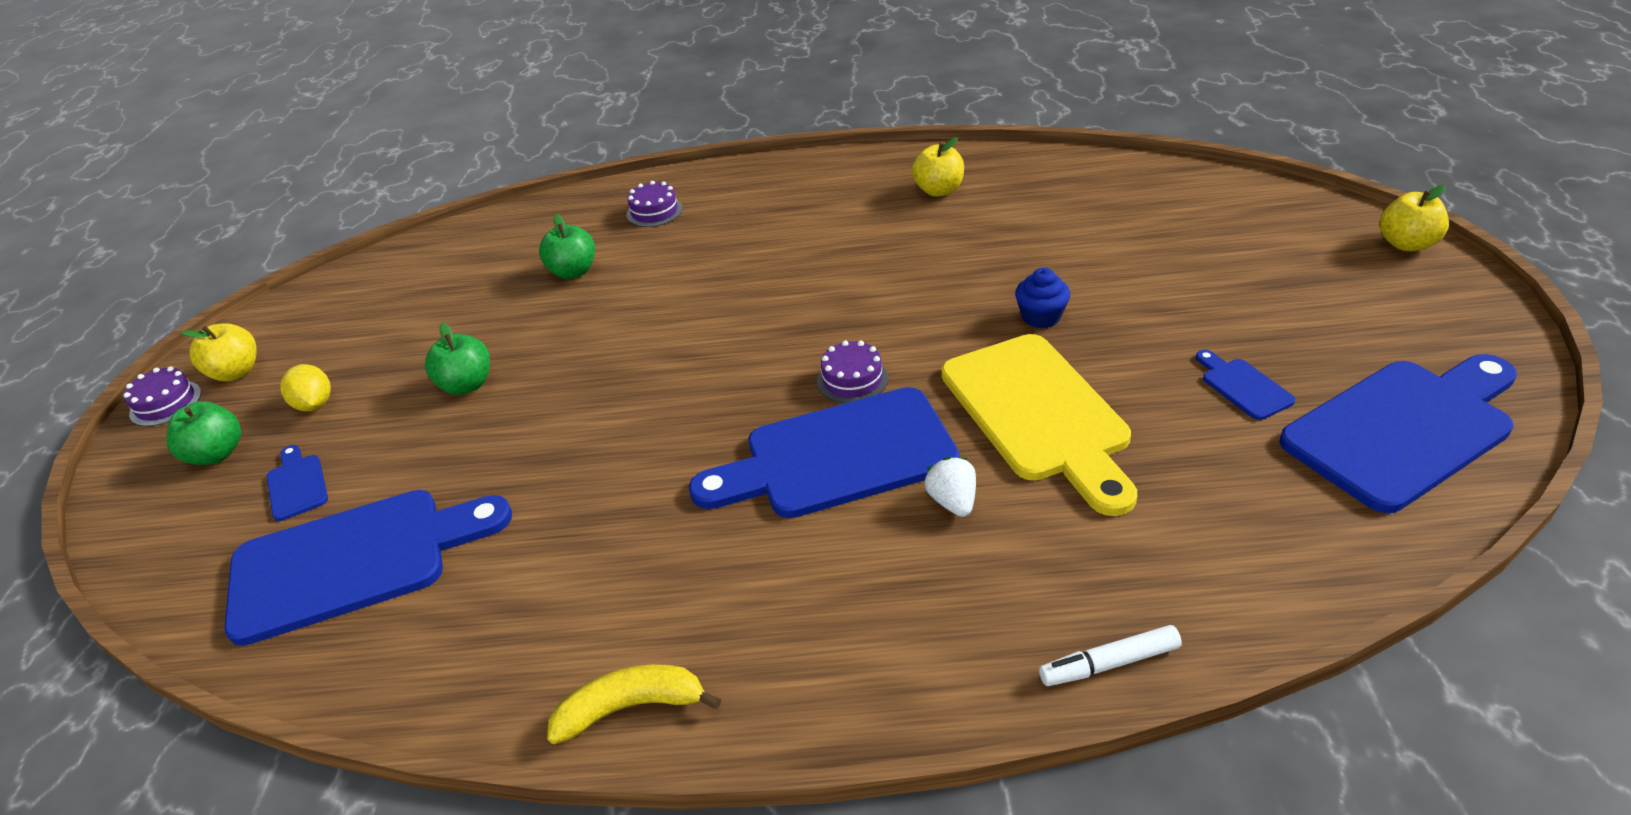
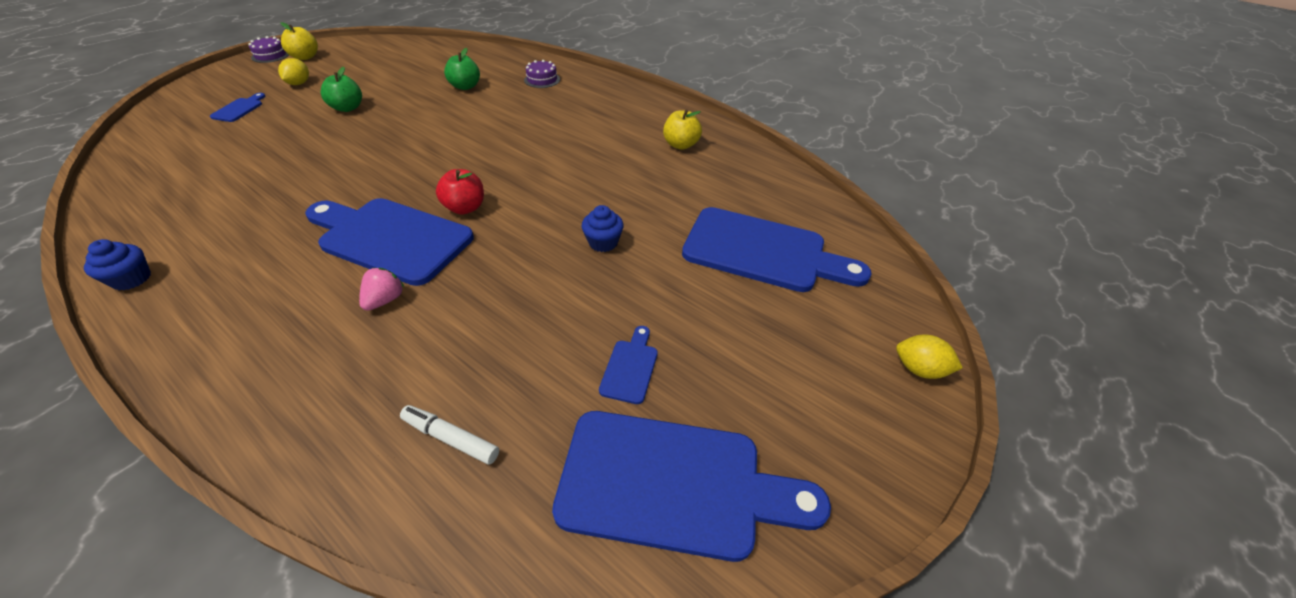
camera: 35 degrees right, 5 degrees up
(217, 454) = (246, 82): green apple -> none
(353, 561) = (195, 149): blue cutting board -> blue cutting board (762, 252)
(631, 707) = (131, 279): yellow banana -> blue cupcake
(852, 379) = (465, 208): purple cake -> red apple
(952, 501) = (385, 300): white strawberry -> pink strawberry
(1038, 414) = (502, 291): yellow cutting board -> none
(1109, 663) = (273, 448): white marker -> white marker (451, 438)
(1406, 244) = (919, 369): yellow apple -> yellow lemon

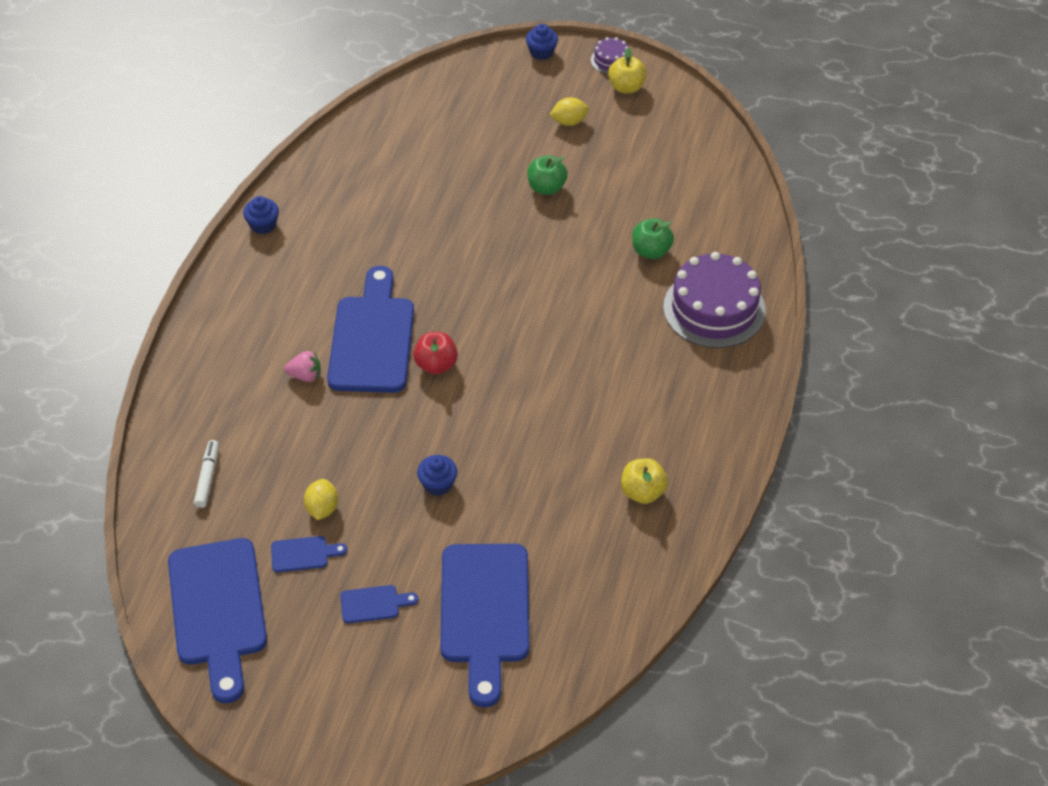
camera: 70 degrees right, 5 degrees up
(212, 76) = (541, 52): none -> blue cupcake
(239, 109) = (497, 116): blue cutting board -> blue cutting board (373, 604)
(542, 80) = (714, 309): purple cake -> purple cake, size x2.16
(919, 369) = (382, 754): yellow lemon -> yellow lemon (322, 508)

